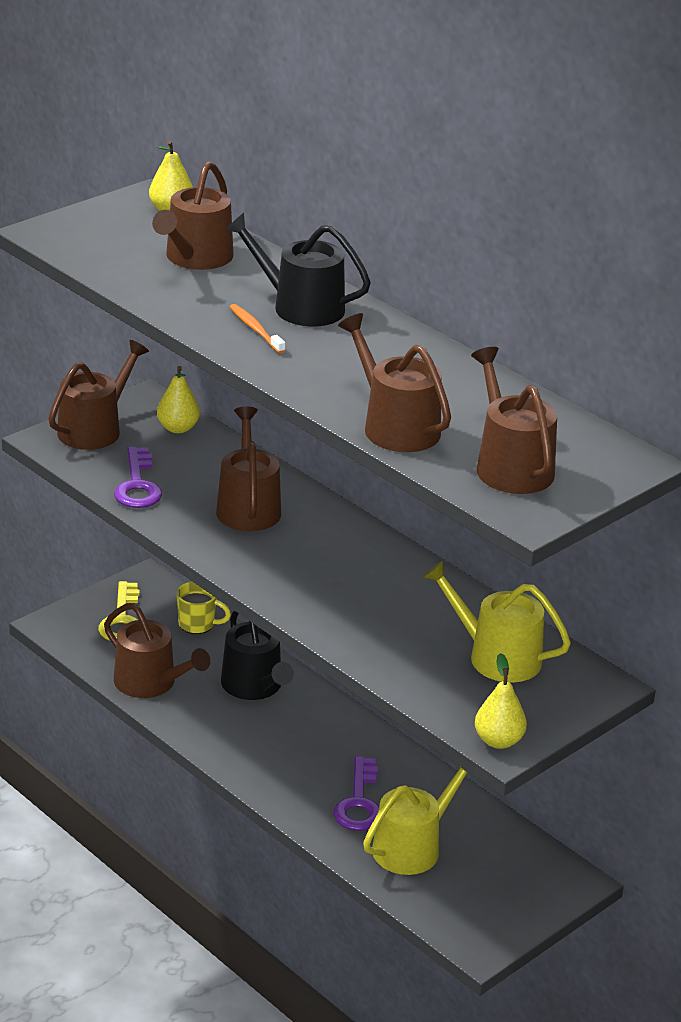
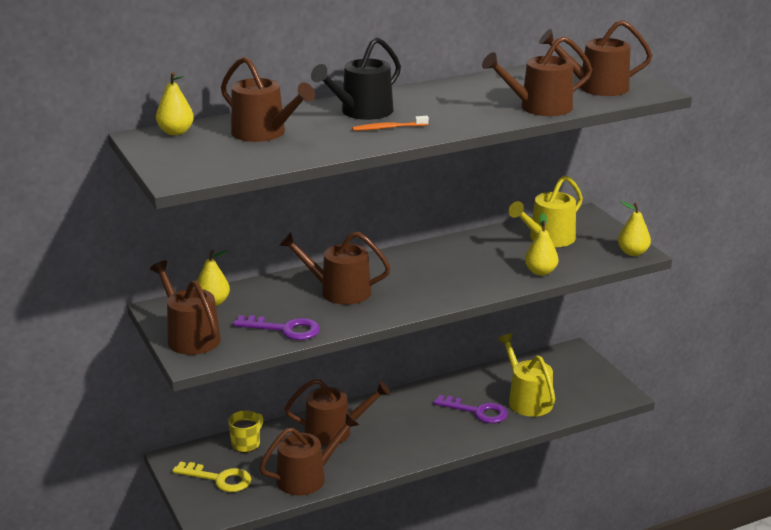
camera: 70 degrees left, 5 degrees down
(254, 686) = (334, 431): black watering can -> brown watering can
(387, 659) = (540, 272): none -> yellow pear

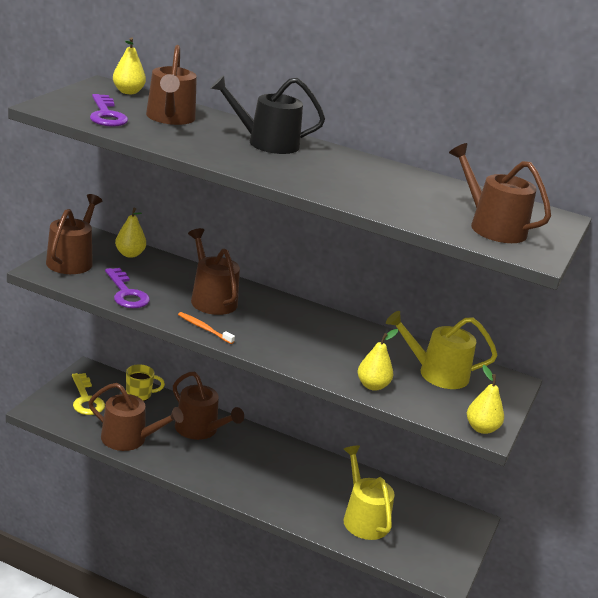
camera: 45 degrees right, 0 degrees up
(388, 128) = (250, 158): orange toothbrush -> orange toothbrush (204, 328)
(477, 411) = (312, 495): purple key -> purple key (106, 115)
(527, 400) = (363, 518): yellow watering can -> yellow watering can turned 45 degrees counterclockwise
(539, 107) = (398, 209): brown watering can -> none

